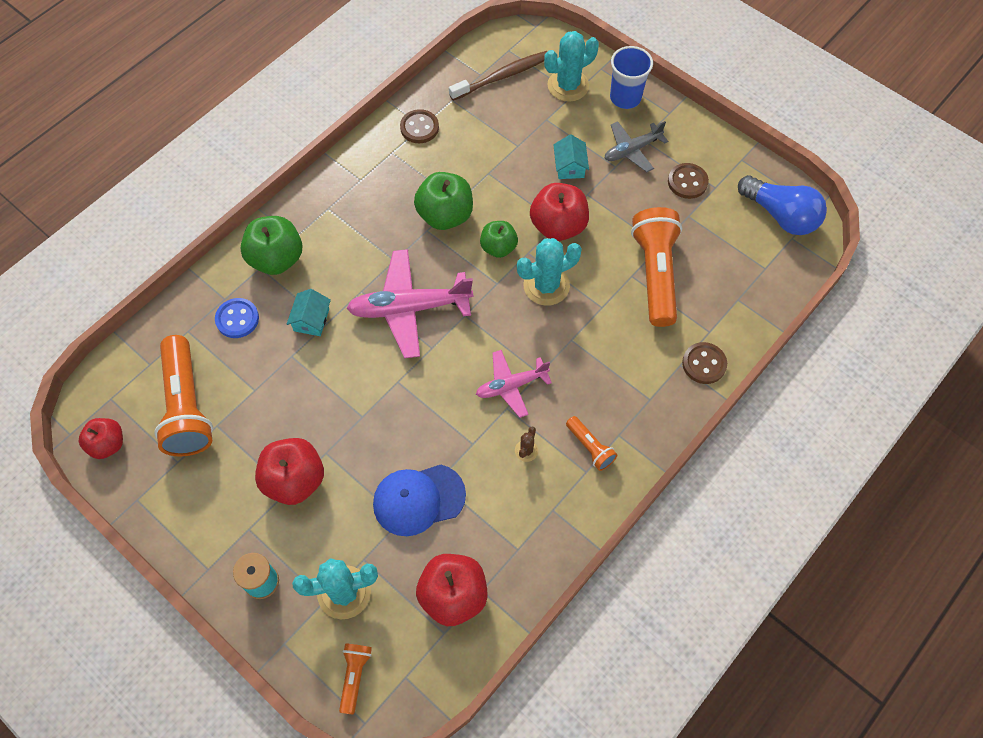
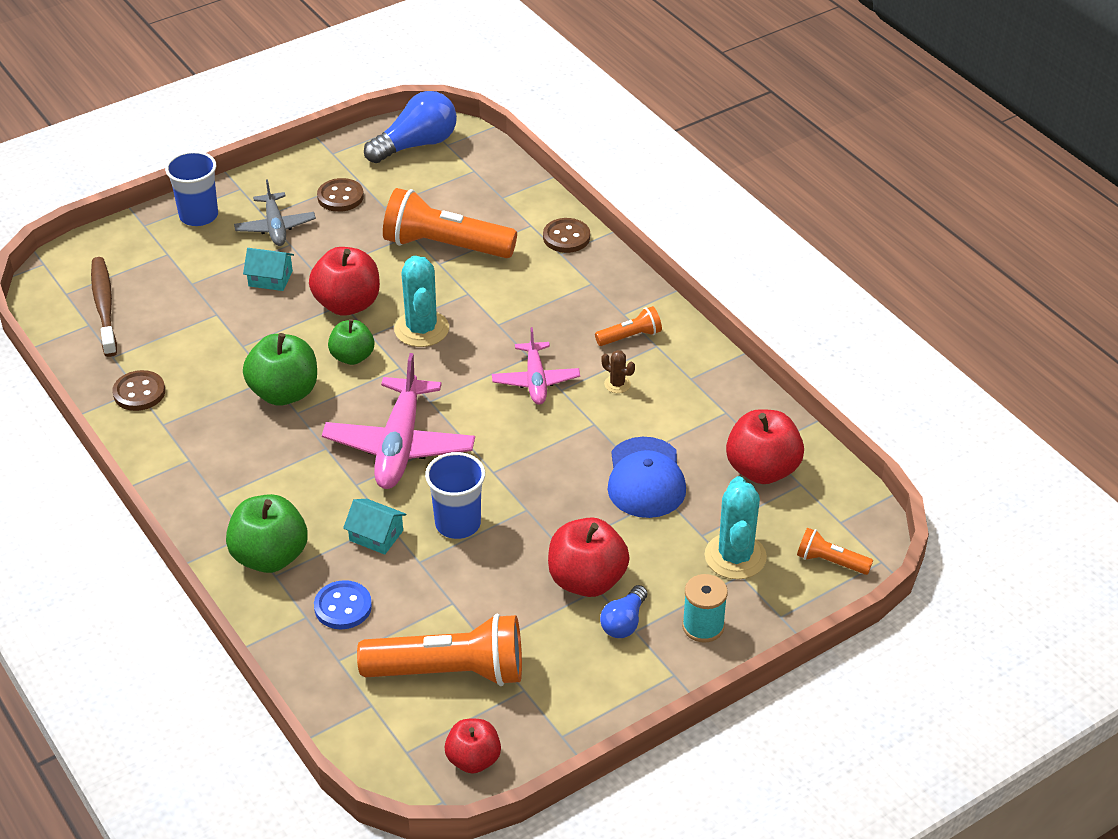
camera: 75 degrees left, 20 degrees down
(255, 518) = (624, 622): none -> blue light bulb
(335, 371) = (458, 523): none -> blue cup
(568, 85) = (153, 256): turquoise cactus -> none

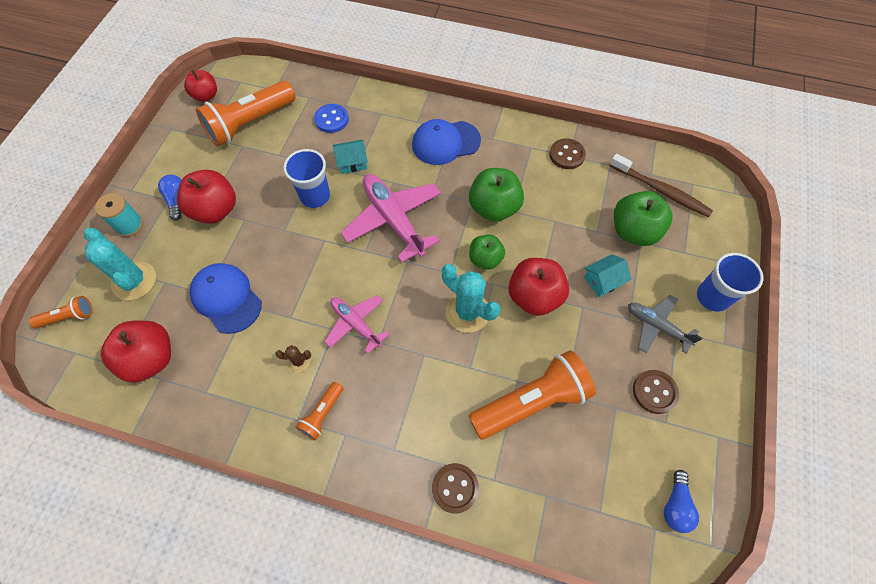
camera: 140 degrees right, 20 degrees up
(245, 489) = (445, 142): none -> blue cap
(270, 557) = (393, 119): green apple -> green apple (633, 231)
(416, 145) = (675, 505): blue light bulb -> blue light bulb, size x0.56

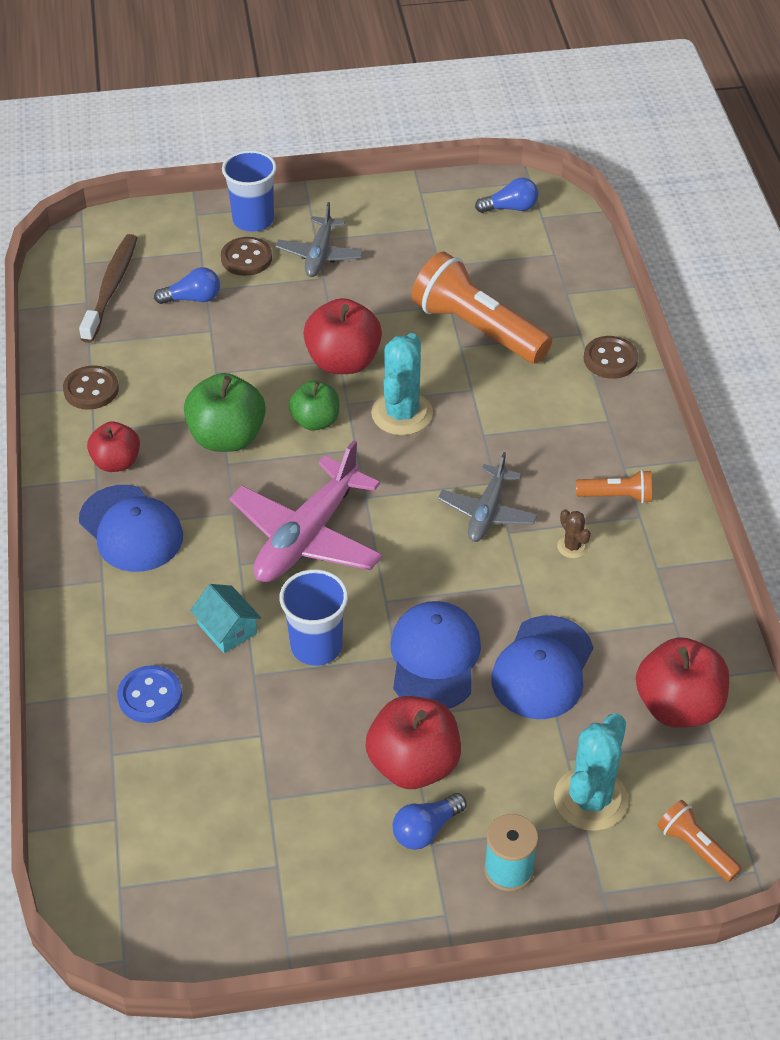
camera: 115 degrees left, 15 degrees down
(206, 96) = (180, 925): red apple -> red apple (116, 462)
(250, 123) = (214, 813): orange flashlight -> none
(270, 247) = (434, 658): none -> blue cap
(356, 324) = (487, 512): pink plane -> grey plane
(603, 281) = (283, 309): turquoise house -> none
(633, 231) = (193, 298): green apple -> blue light bulb
(654, 392) = (402, 242): brown button -> brown button (246, 258)

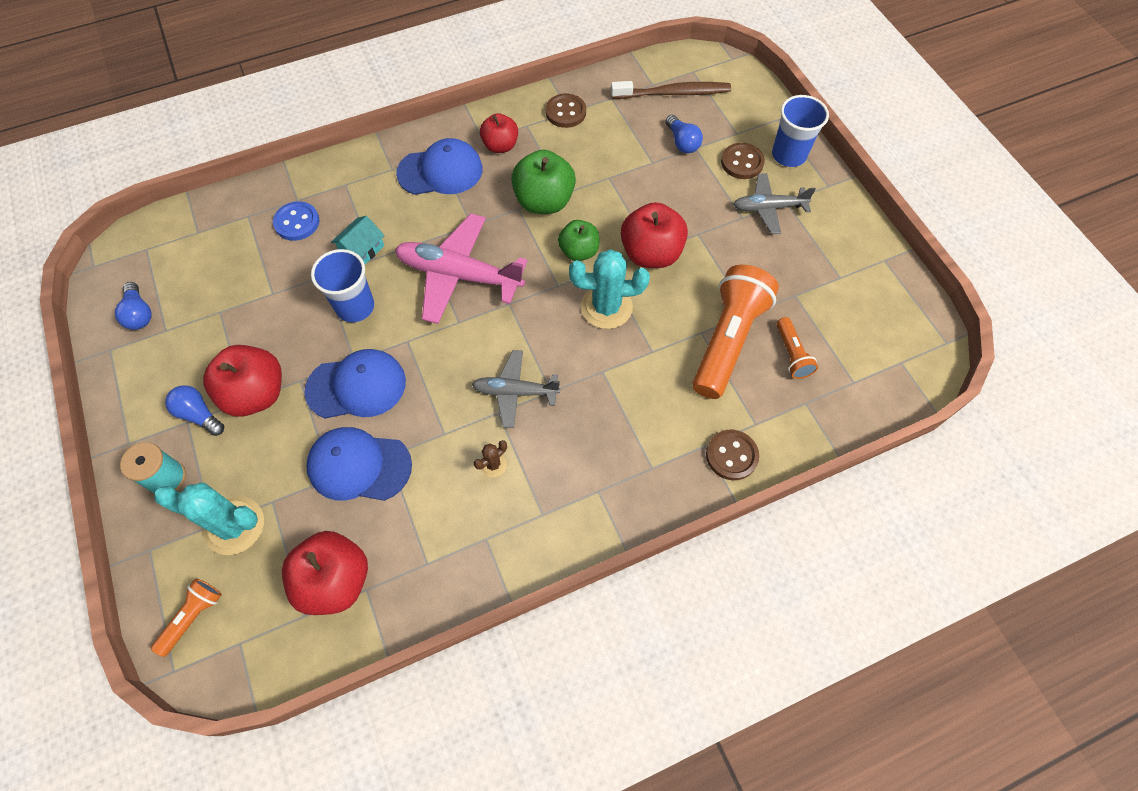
camera: 75 degrees right, 15 degrees up
(131, 529) = (440, 171): blue cap -> blue cap turned 135 degrees counterclockwise
(510, 208) = (900, 334): blue light bulb -> blue light bulb (139, 314)
(616, 496) = (561, 490): orange flashlight -> orange flashlight (791, 354)

